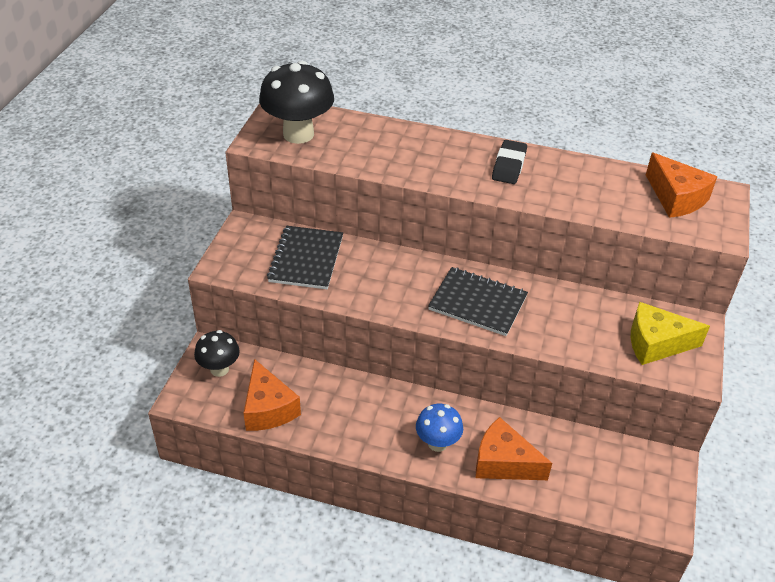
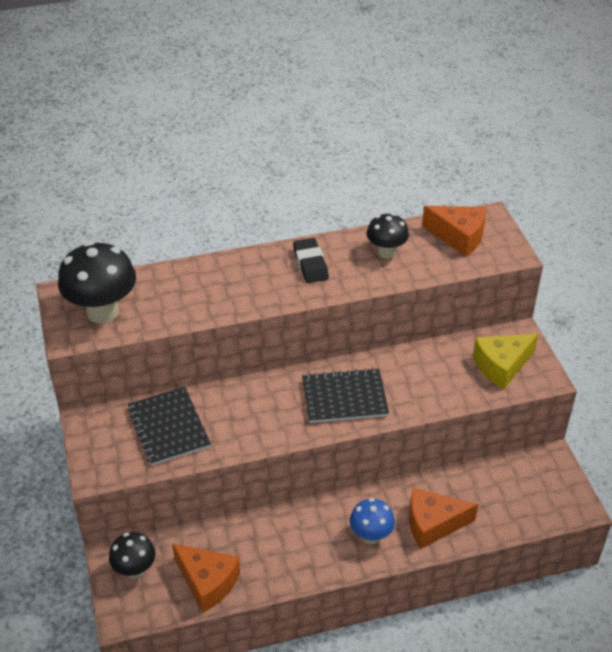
camera: 30 degrees left, 0 degrees up
(590, 183) = (386, 252): none -> black mushroom

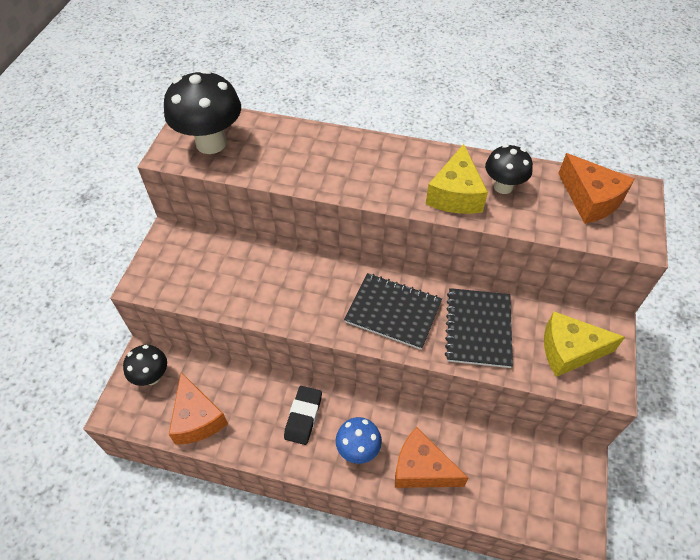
camera: 30 degrees right, 10 degrees up
(169, 427) = (226, 269): black notebook -> black notebook (478, 328)
(310, 264) = (421, 170): black eraser -> black eraser (303, 416)
(352, 273) = (455, 194): none -> yellow cheese

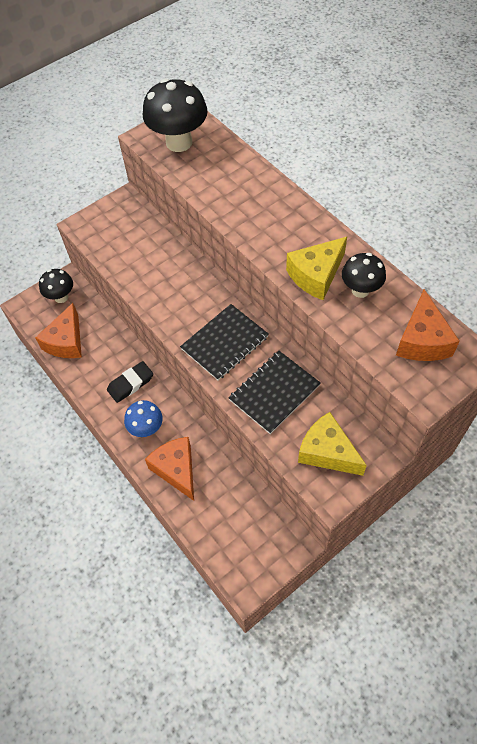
camera: 40 degrees right, 5 degrees up
(393, 312) = (224, 343): black notebook -> black notebook turned 75 degrees clockwise

